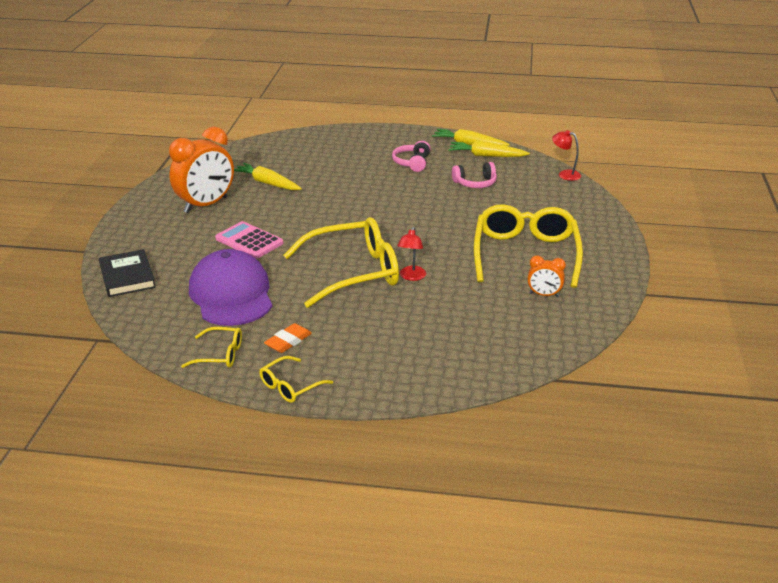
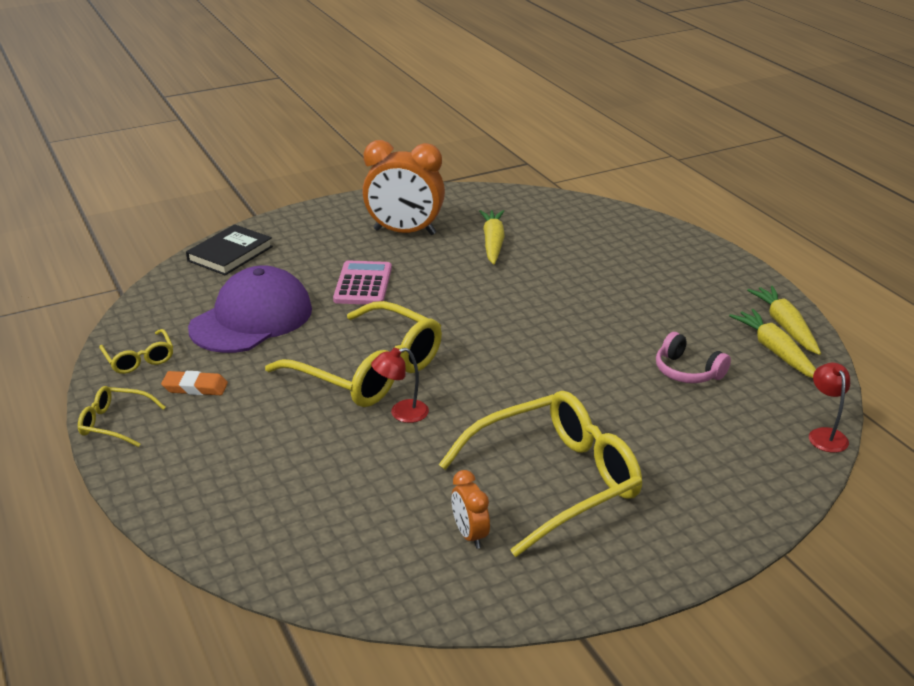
camera: 55 degrees right, 0 degrees up
(412, 163) = (671, 307): pink headphones -> none

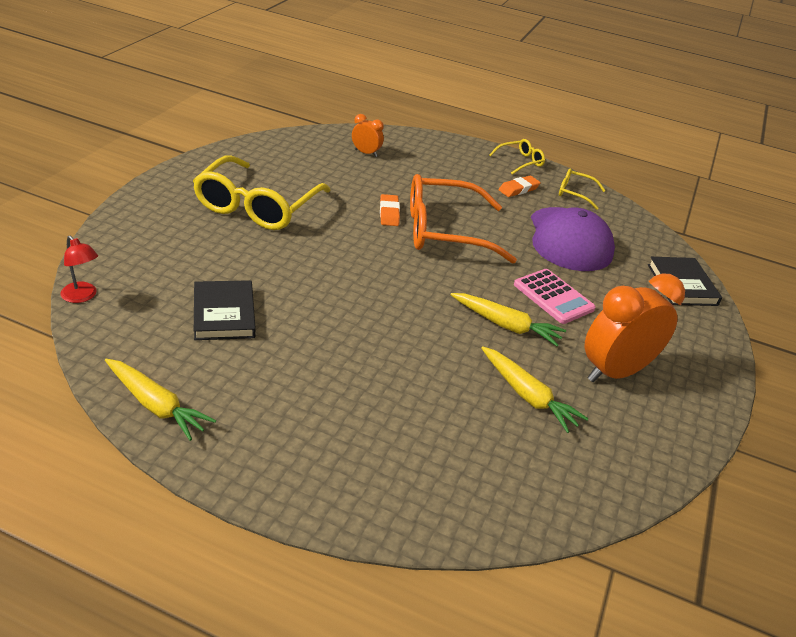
camera: 135 degrees right, 5 degrees up
(369, 371) = (444, 231): yellow glasses -> orange glasses
(401, 413) = (389, 213): red lamp -> orange eraser
(470, 535) = (278, 169): orange clock -> orange clock (366, 153)
(687, 371) = (224, 314): pink headphones -> black book
(775, 351) = (154, 367): yellow carrot -> yellow carrot (506, 325)

